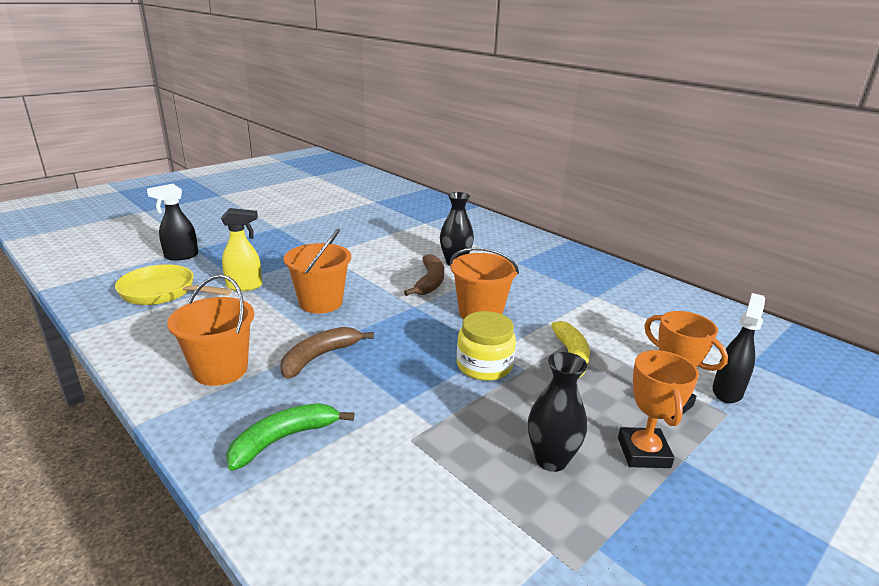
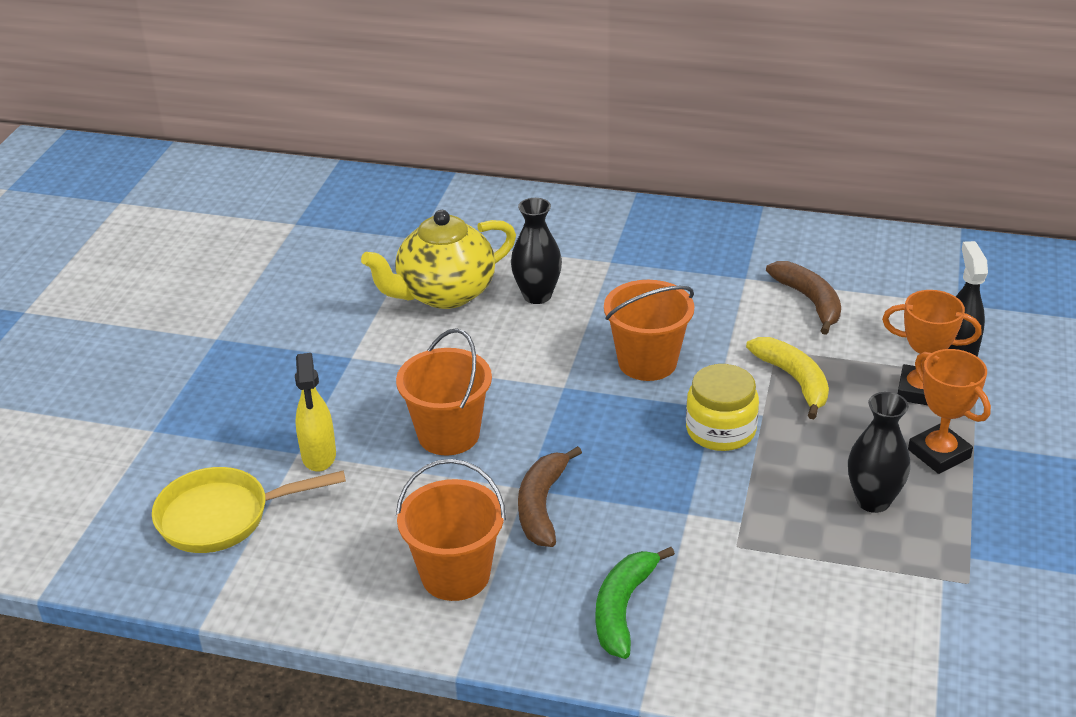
camera: 30 degrees left, 10 degrees up
(181, 256) = (153, 452): black spray bottle -> none
(245, 286) = (319, 456): yellow spray bottle -> yellow spray bottle turned 120 degrees clockwise
(407, 246) = (444, 293): none -> yellow teapot
(430, 282) = (541, 341): brown banana -> brown banana (809, 301)

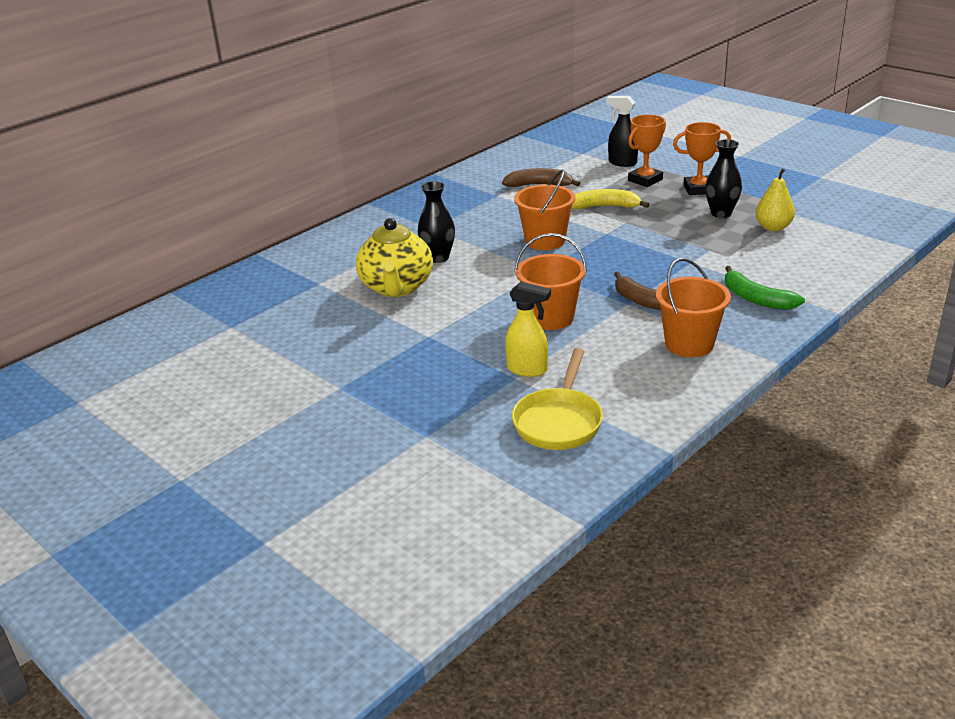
camera: 60 degrees left, 5 degrees down
(720, 430) = (628, 236): yellow jar -> none
(872, 570) = (773, 227): none -> yellow pear

